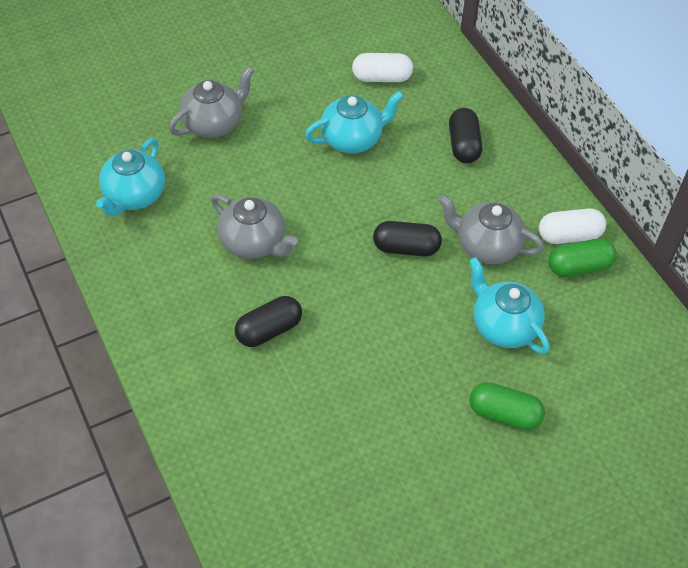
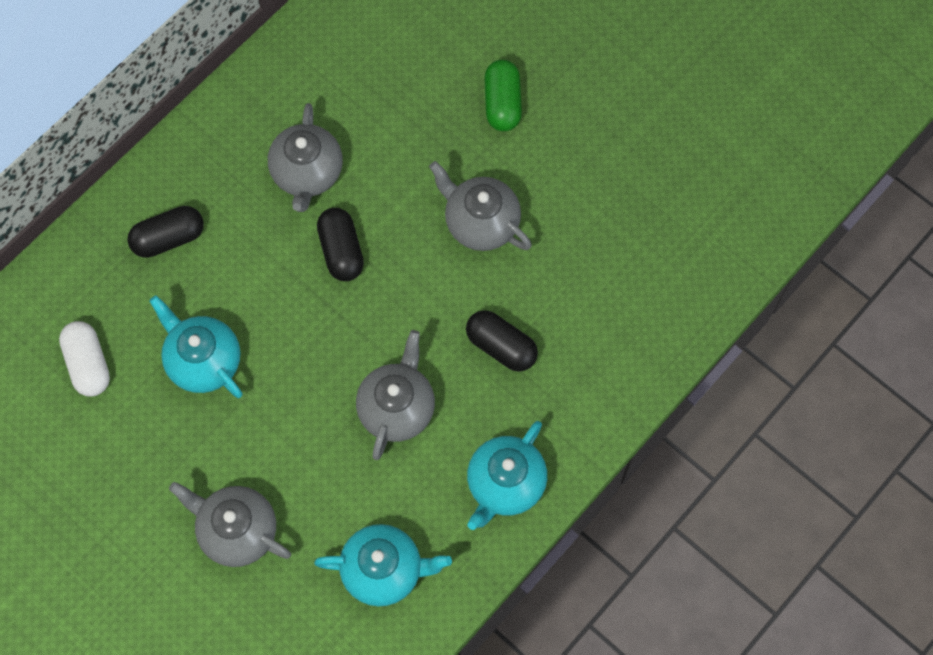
camera: 110 degrees left, 15 degrees up
(390, 354) = (480, 222): none -> grey teapot
(503, 326) = (402, 130): turquoise teapot -> turquoise teapot (505, 484)
(569, 235) = (261, 99): white capsule -> none
(579, 267) = (300, 81): green capsule -> none

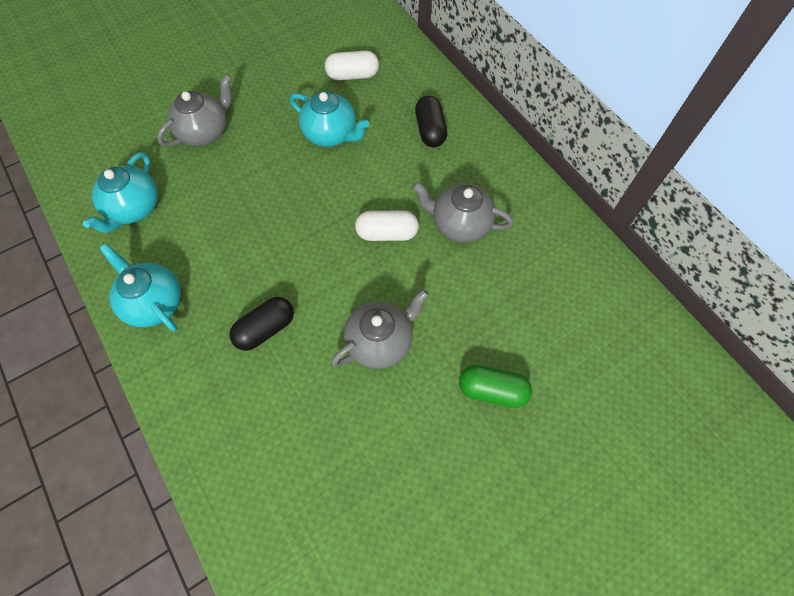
camera: 105 degrees right, 5 degrees down
(203, 361) = (331, 134): turquoise teapot -> turquoise teapot turned 60 degrees clockwise
(341, 251) = (387, 233): black capsule -> white capsule
(397, 408) = (247, 243): grey teapot -> none

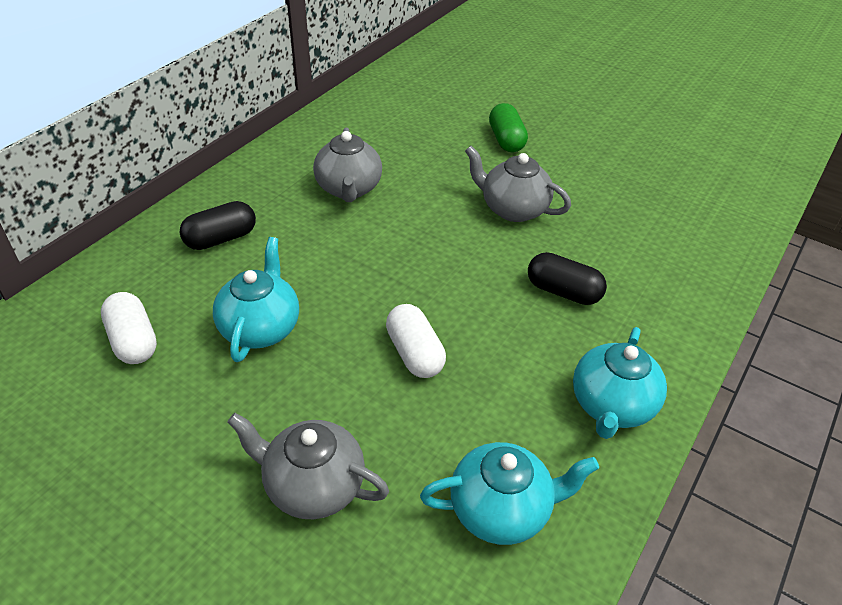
camera: 115 degrees left, 20 degrees down
(387, 233) = (390, 236): white capsule -> white capsule (414, 353)

